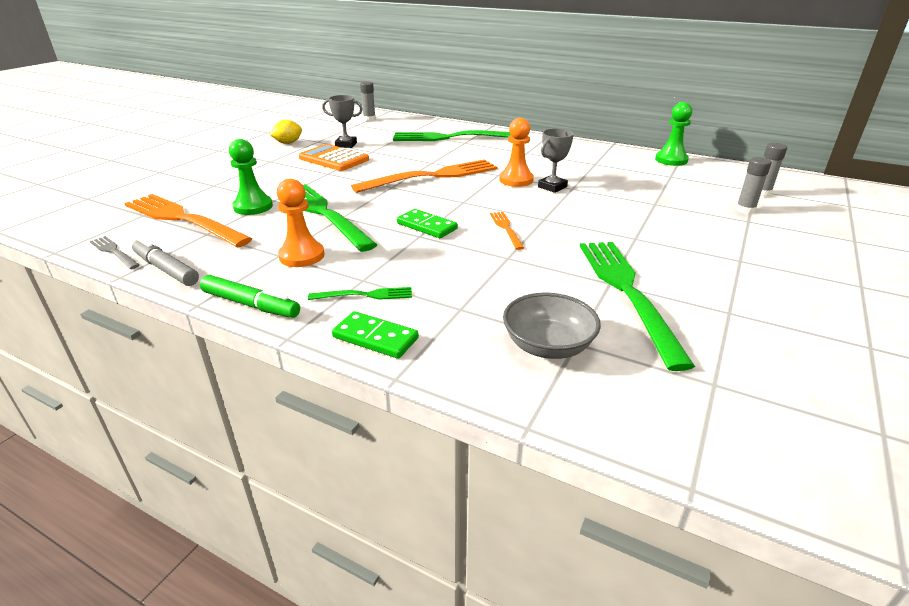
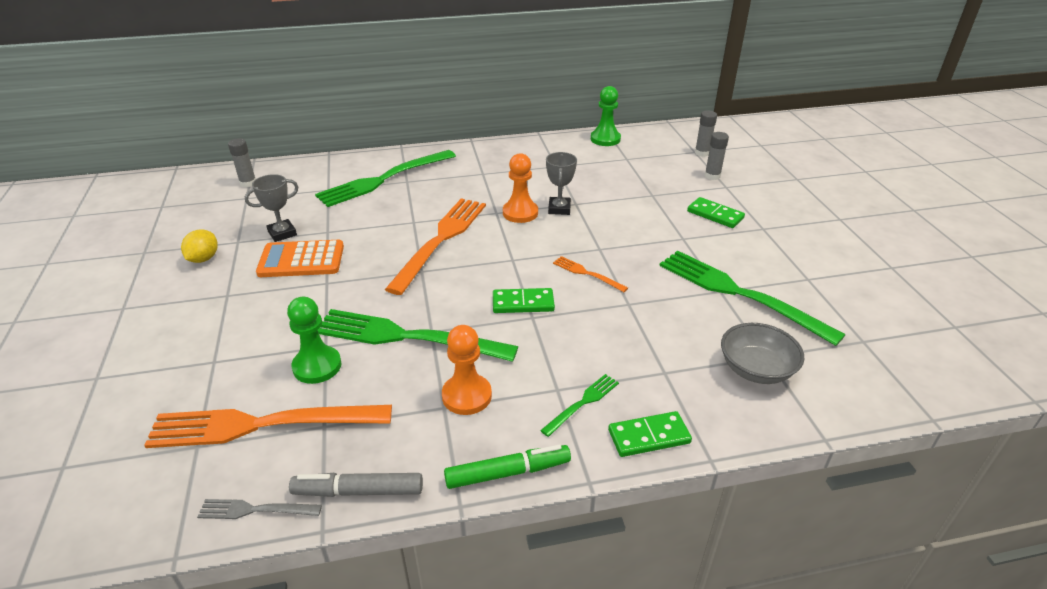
camera: 40 degrees left, 5 degrees up
(699, 234) = (715, 215): none -> green domino

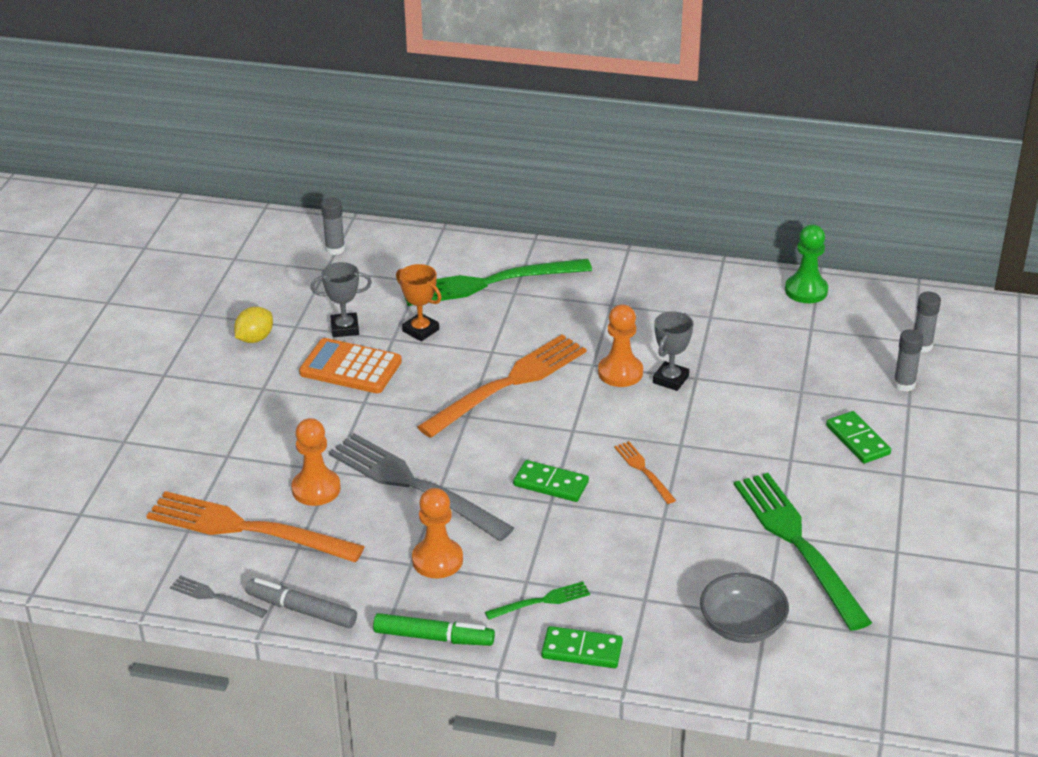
camera: 25 degrees right, 0 degrees up
(317, 366) = (316, 489): green pawn -> orange pawn
(347, 221) = (420, 330): none -> orange trophy
(405, 337) = (412, 485): green fork -> grey fork

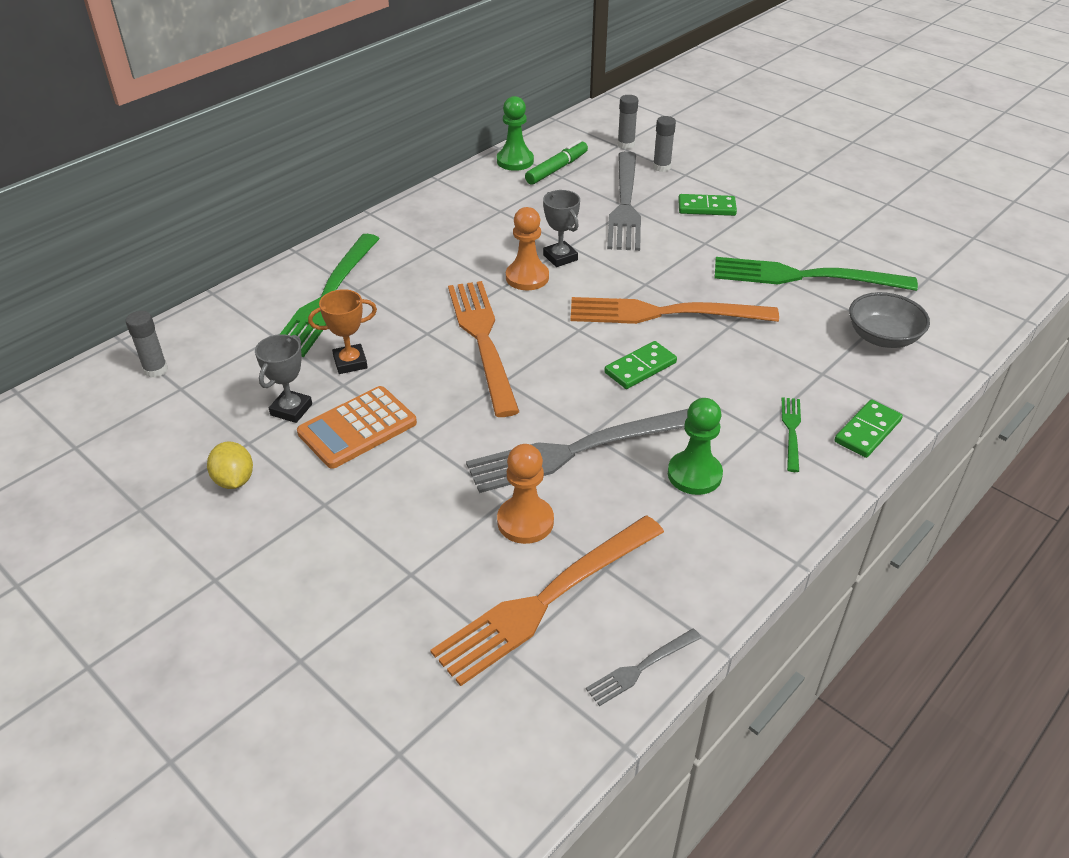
camera: 60 degrees left, 5 degrees up
(302, 610) = (706, 600): grey marker -> none
(433, 637) = (801, 517): green marker -> green marker (557, 169)
(437, 560) = (694, 474): orange pawn -> green pawn
(643, 470) = (662, 313): orange fork -> orange fork, size x2.20
(802, 386) = (625, 205): none -> grey fork

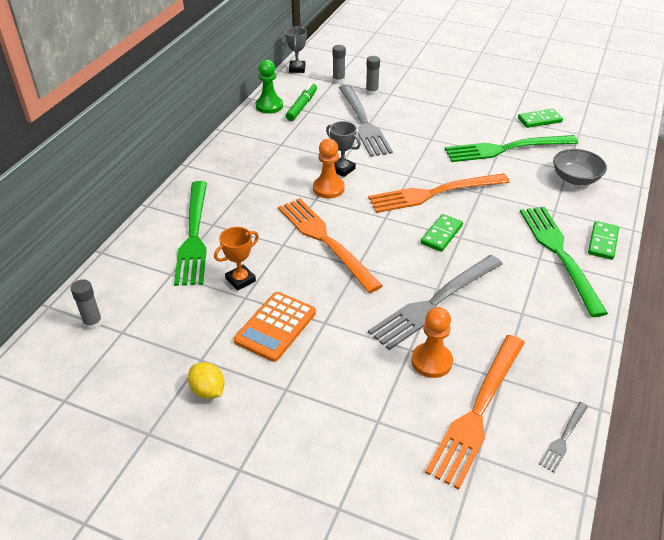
camera: 20 degrees left, 0 degrees up
(291, 409) = (218, 326): grey trophy -> grey trophy (297, 69)
(694, 474) = (518, 298): green pawn -> none
(706, 208) = (418, 114): green domino -> green domino (539, 120)
(791, 430) = (558, 253): green fork -> green fork, size x2.20

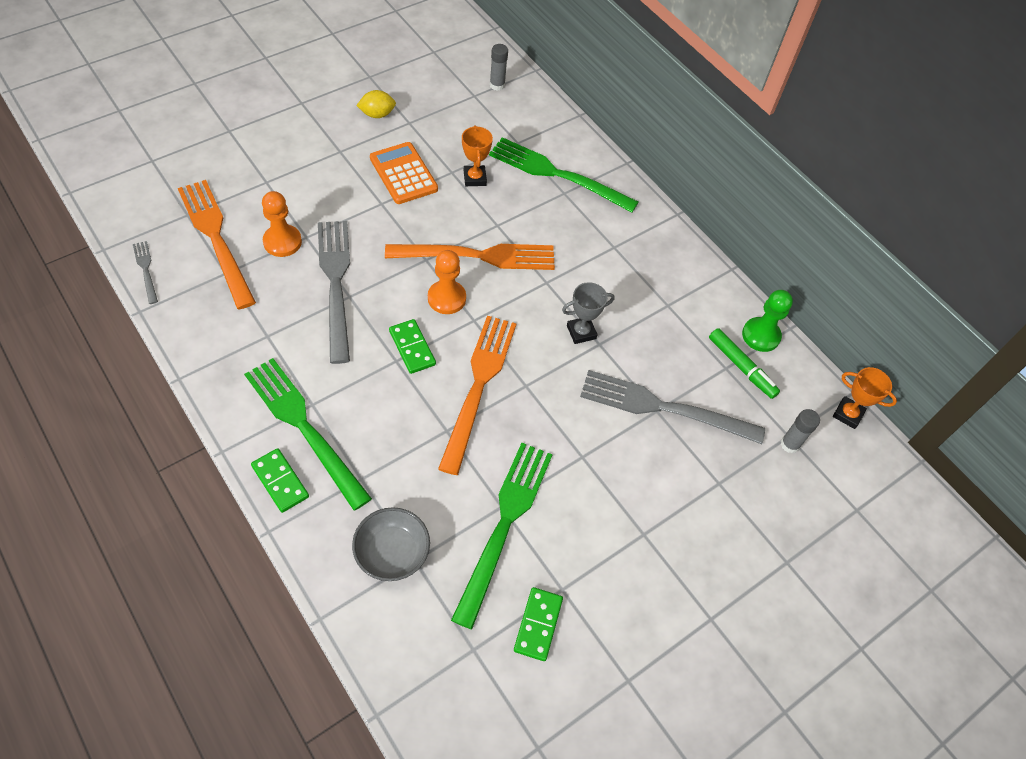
camera: 115 degrees right, 15 degrees up
(297, 69) = (847, 414): grey trophy -> orange trophy
(328, 188) = (556, 302): orange pawn -> orange pawn (446, 298)
(372, 92) = (736, 464): grey glue stick -> none
(558, 253) = (303, 426): green fork -> green fork turned 150 degrees counterclockwise

